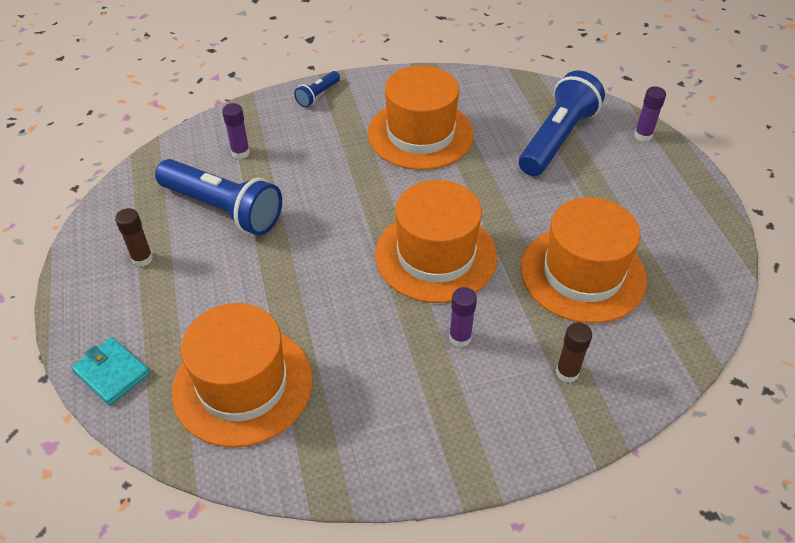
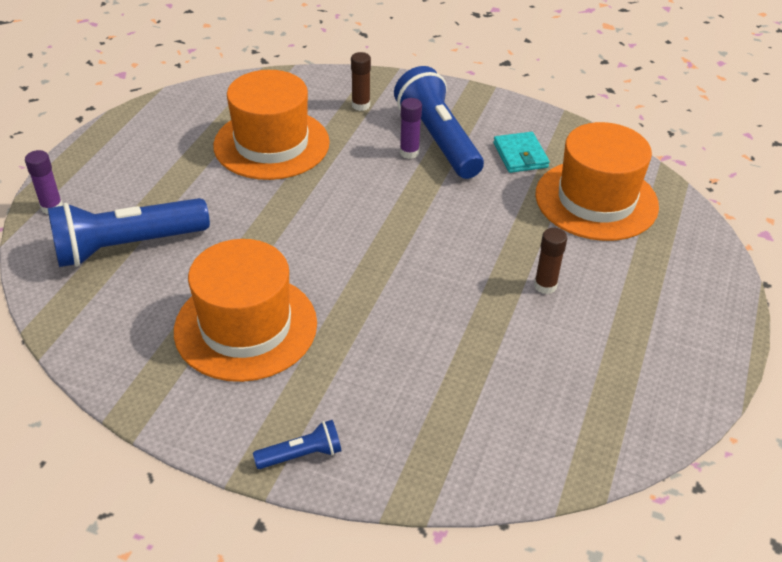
camera: 145 degrees left, 5 degrees down
(112, 373) = (702, 256): turquoise wallet -> turquoise wallet (520, 155)
(142, 259) = (642, 342): brown glue stick -> brown glue stick (545, 286)
(223, 209) = (529, 353): blue flashlight -> blue flashlight (438, 140)
(240, 153) = (465, 417): purple glue stick -> none
(436, 255) = (366, 209): orange hat -> none

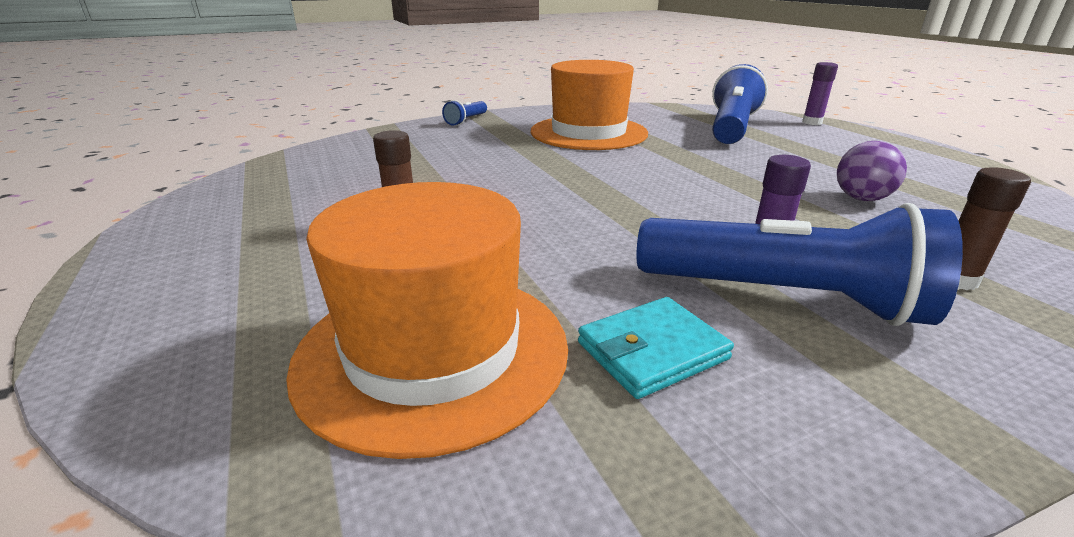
camera: 135 degrees right, 15 degrees down
(271, 144) = (861, 198): orange hat -> purple ball
(520, 155) = (652, 351): turquoise wallet -> turquoise wallet turned 60 degrees counterclockwise

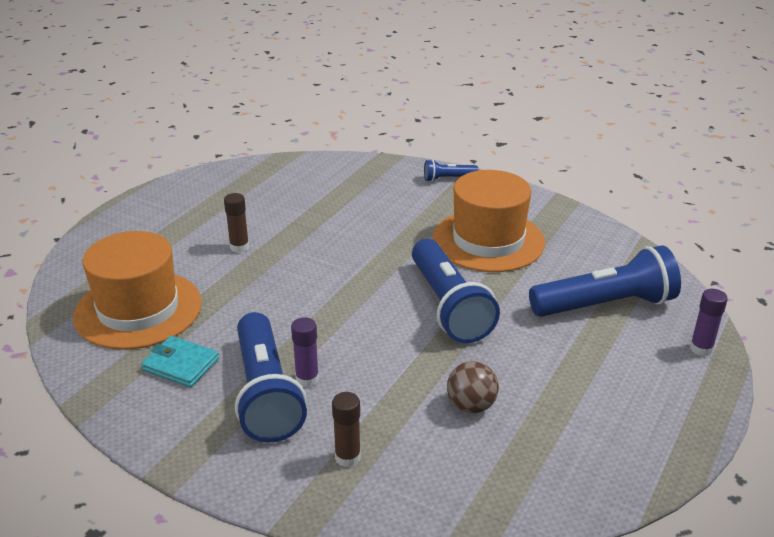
camera: 55 degrees right, 5 degrees up
(678, 167) = (448, 306): none -> blue flashlight
(861, 198) = (471, 406): purple ball -> brown ball

